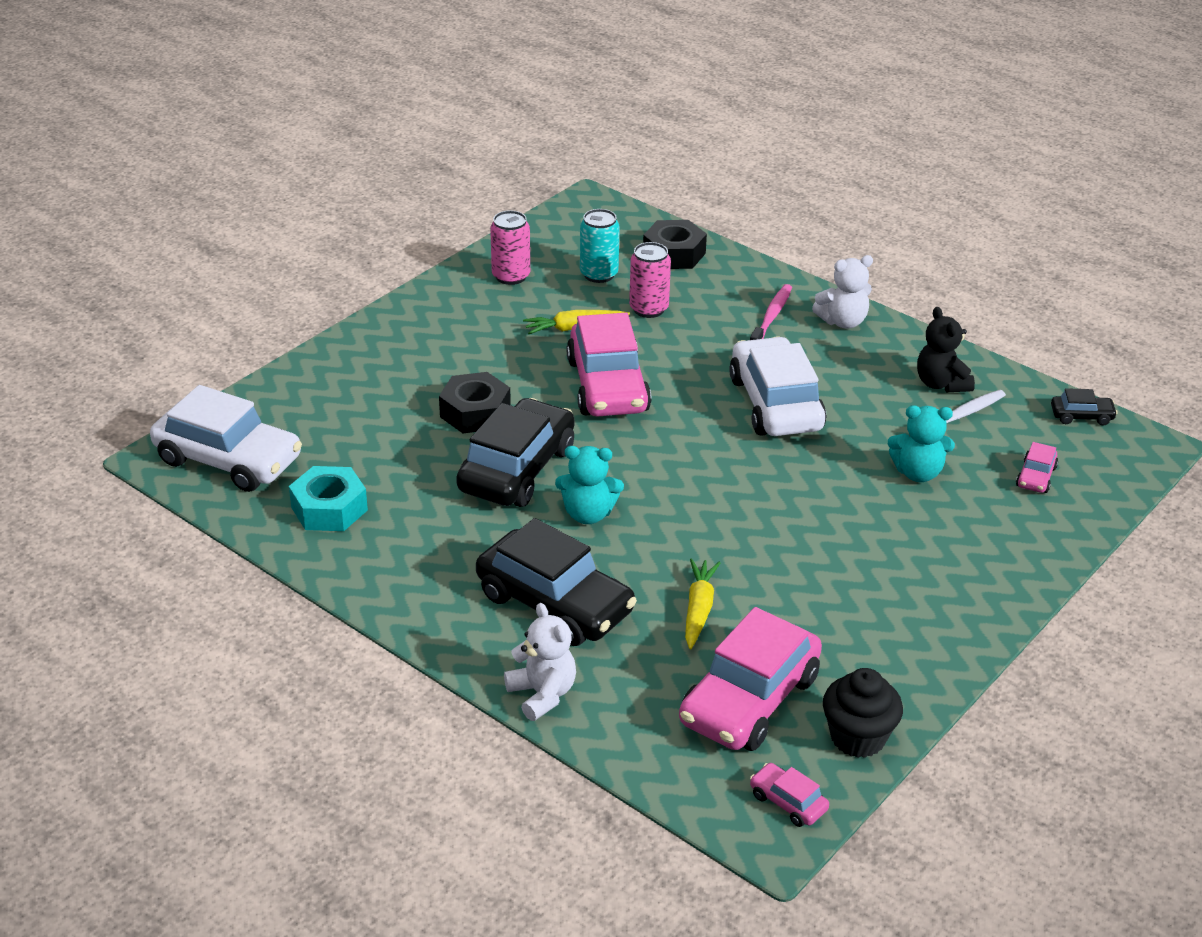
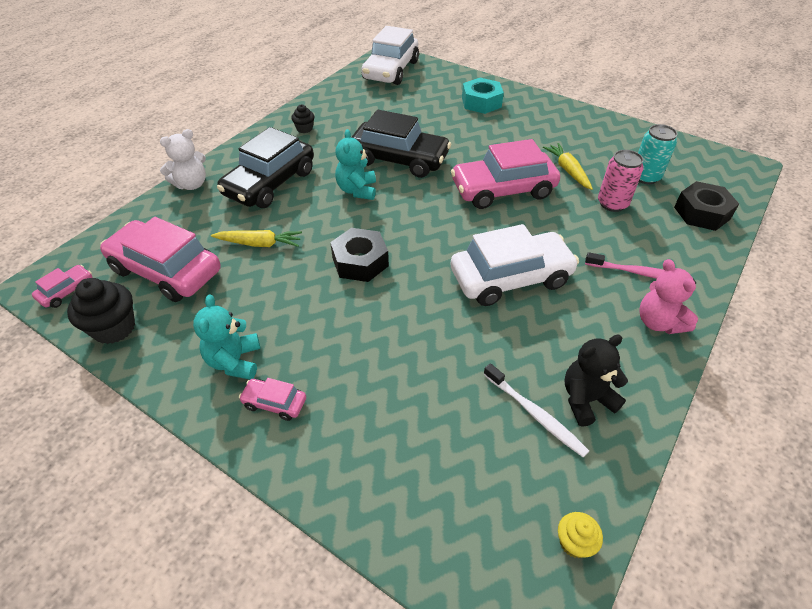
camera: 85 degrees right, 10 degrees up
(329, 509) = (353, 102): turquoise nut -> turquoise nut (481, 102)
(402, 567) = (304, 129): none -> black cupcake
(475, 412) = (454, 139): black nut -> black nut (360, 262)
(511, 276) = (617, 139): pink can -> none
(843, 321) = (658, 322): white teddy bear -> pink teddy bear
(918, 473) = (434, 375): turquoise teddy bear -> turquoise teddy bear (235, 361)
(1036, 477) = (446, 480): pink car -> pink car (274, 403)
(1081, 416) = (574, 542): black car -> yellow cupcake

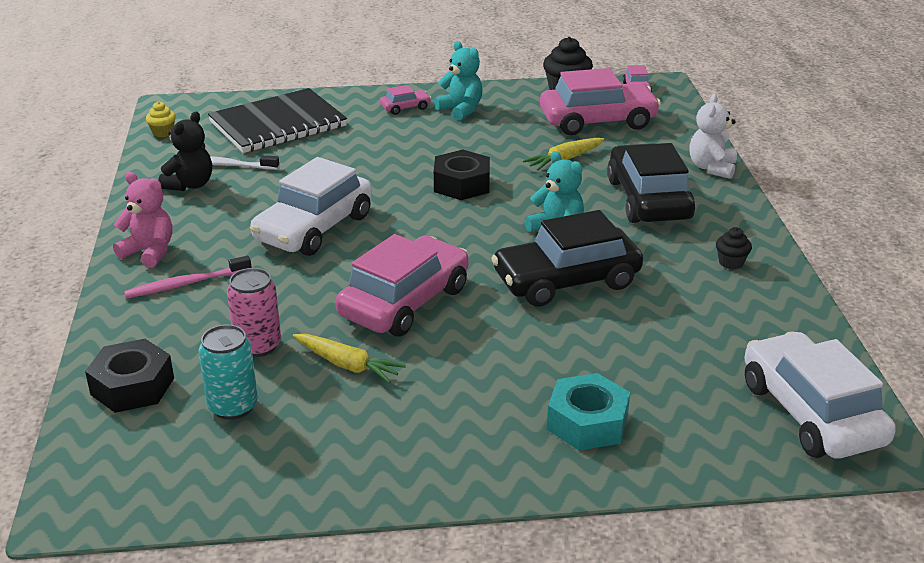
camera: 140 degrees right, 15 degrees down
(428, 463) = (278, 124): none -> black notebook

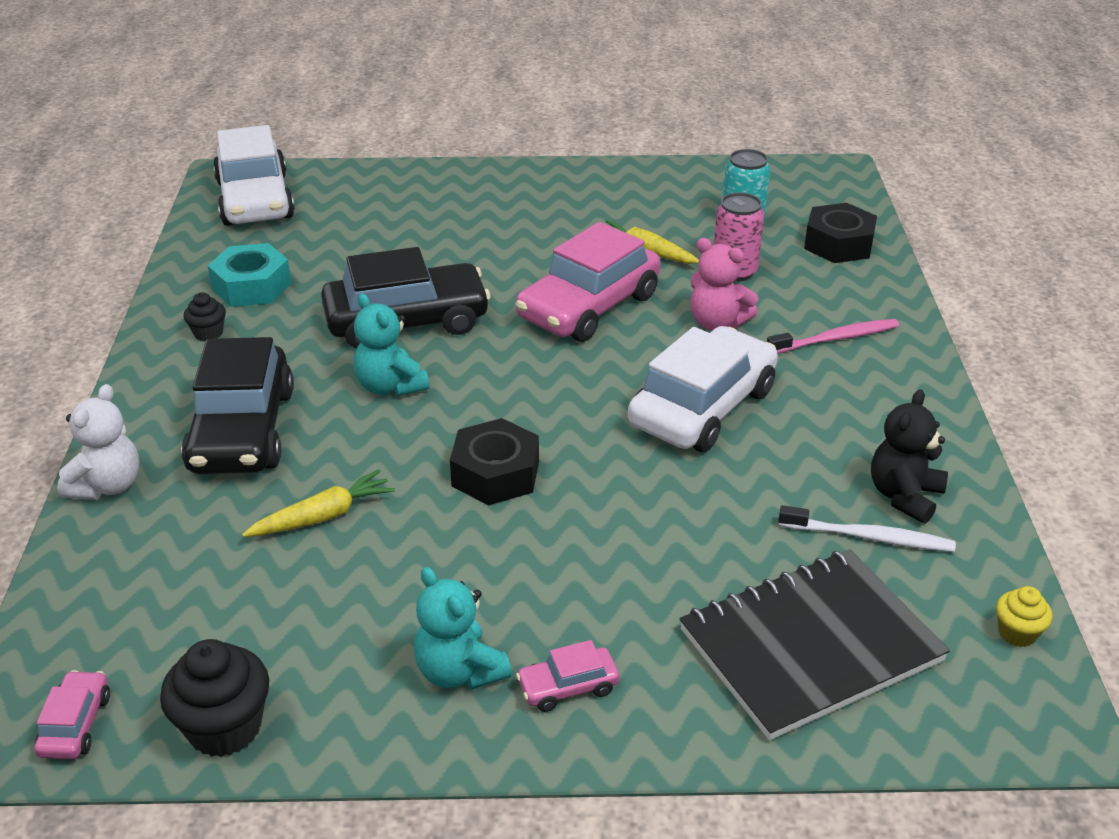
camera: 175 degrees left, 5 degrees up
(149, 252) = (901, 382): pink teddy bear -> pink teddy bear (717, 323)
(587, 422) = (443, 202): turquoise nut -> turquoise nut (251, 286)
(598, 121) = (215, 617): pink car -> none

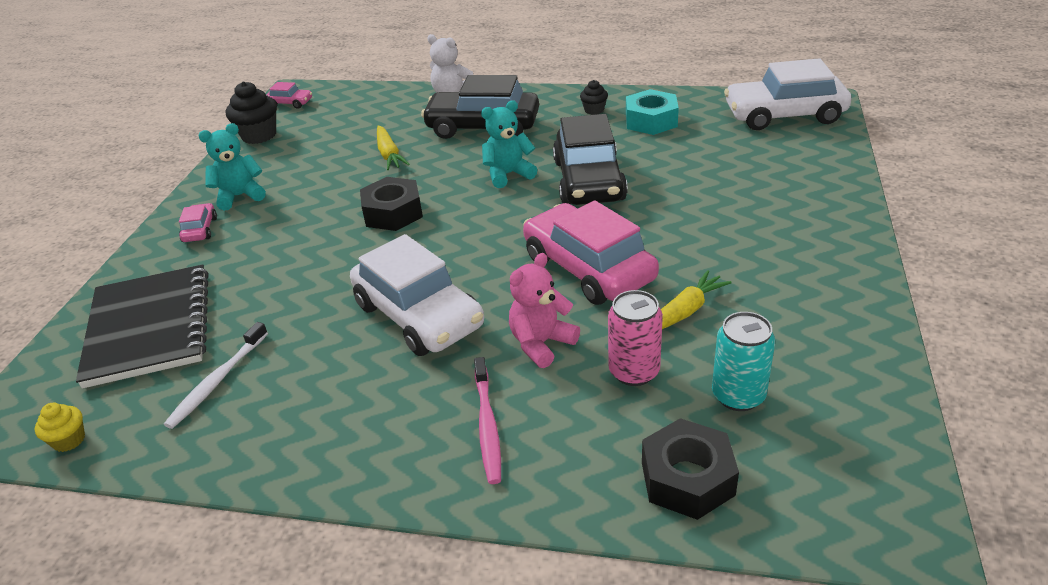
camera: 105 degrees right, 0 degrees up
(904, 496) = (245, 415): black teddy bear -> none

